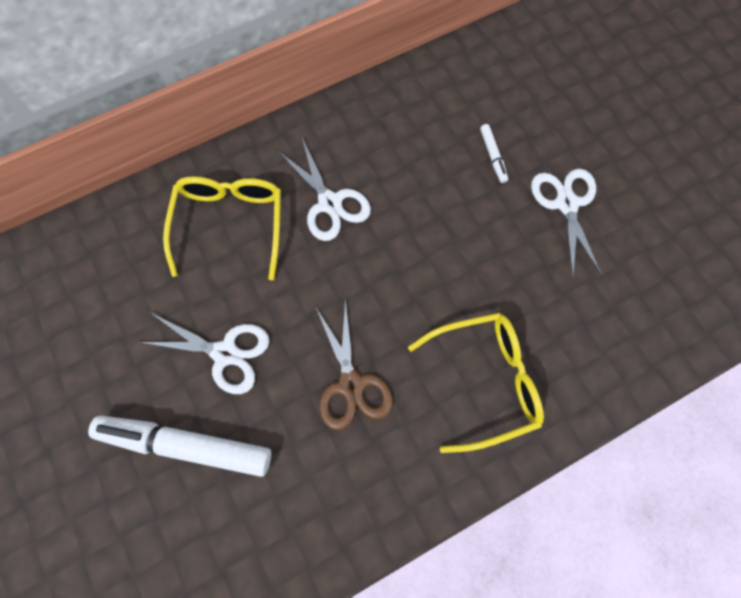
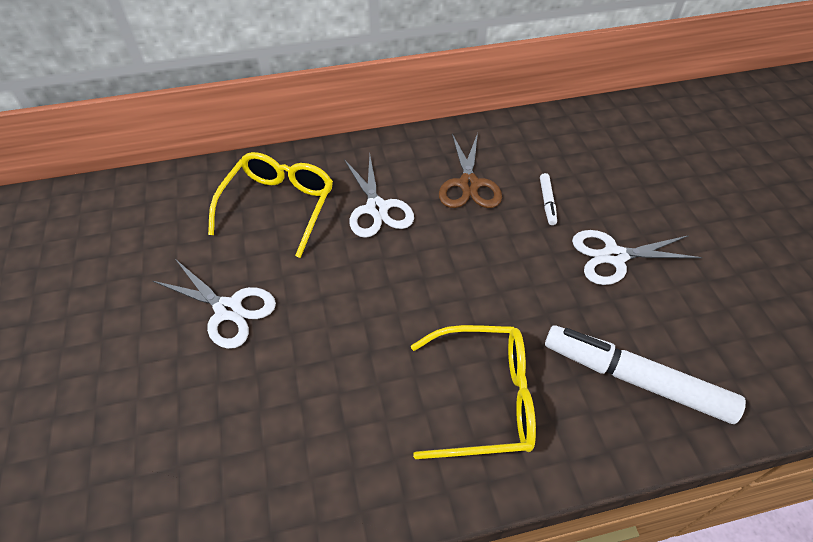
camera: 15 degrees right, 20 degrees down
(186, 445) = (154, 383): white marker -> white marker (635, 379)
(351, 384) = (341, 368): brown scissors -> brown scissors (468, 184)
(566, 204) = (614, 256): white scissors -> white scissors turned 105 degrees counterclockwise

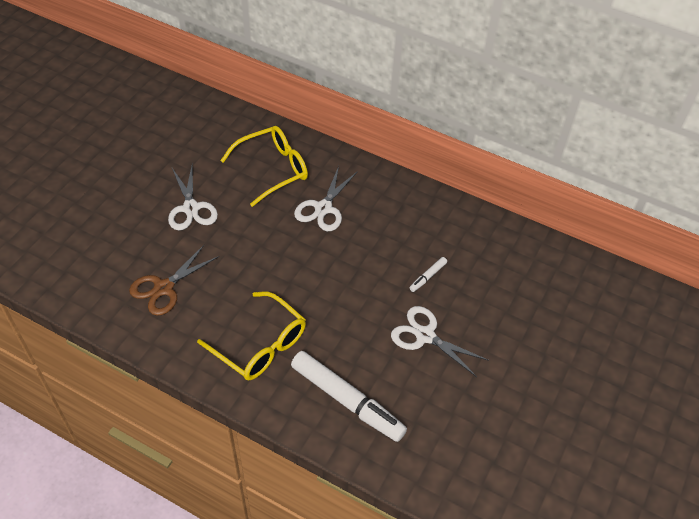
camera: 40 degrees right, 0 degrees up
(468, 184) = (394, 232): brown scissors -> brown scissors (164, 288)
(635, 379) = (347, 400): white marker -> white marker turned 150 degrees clockwise

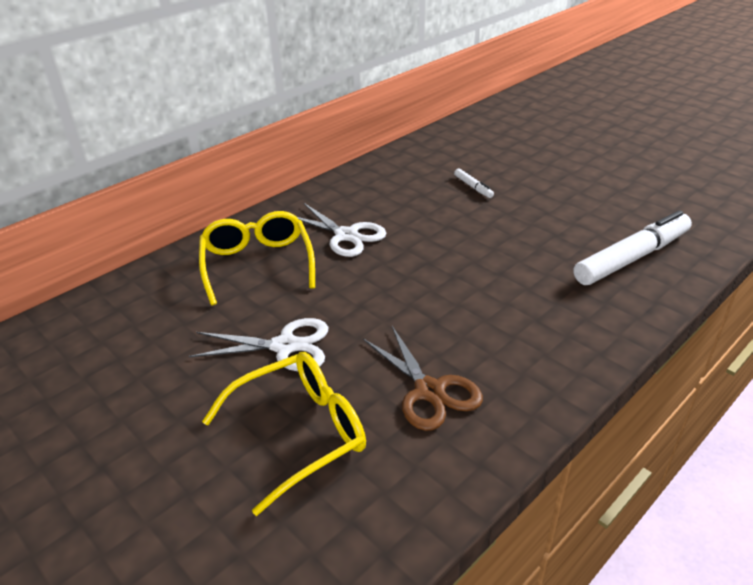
camera: 70 degrees left, 15 degrees down
(260, 345) = (548, 310): yellow glasses -> yellow glasses (300, 433)
(425, 336) = (549, 200): white scissors -> none

